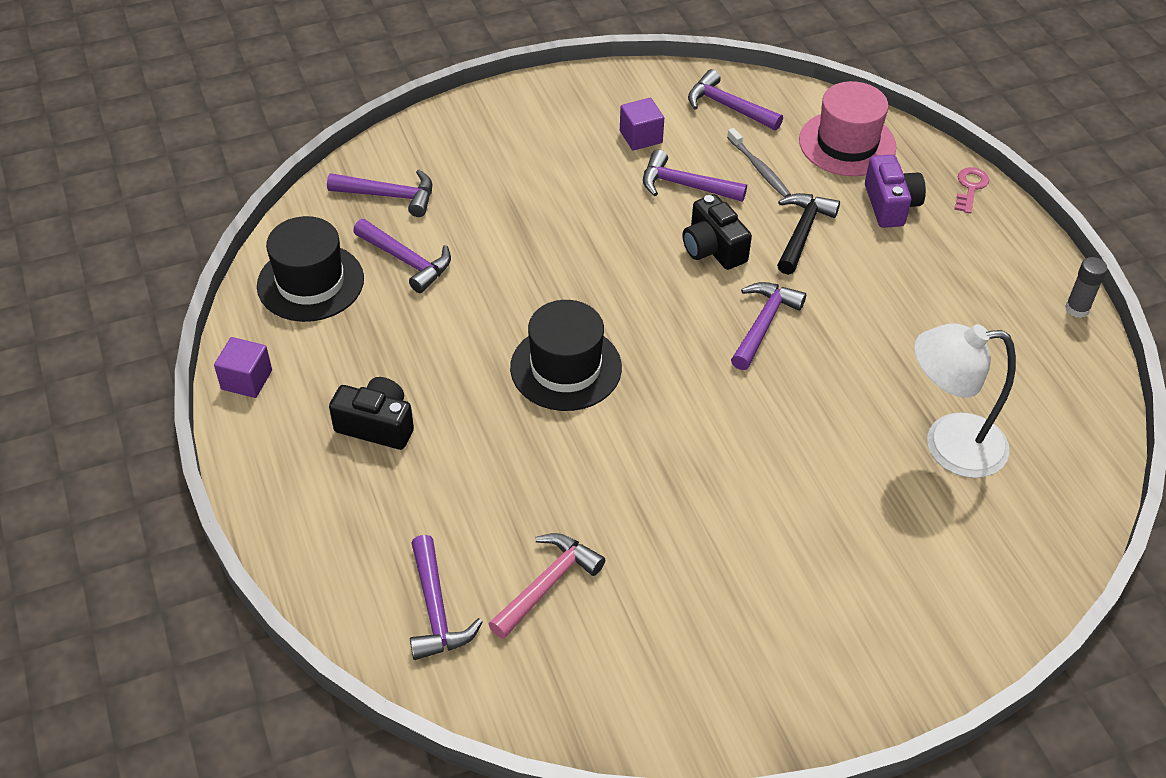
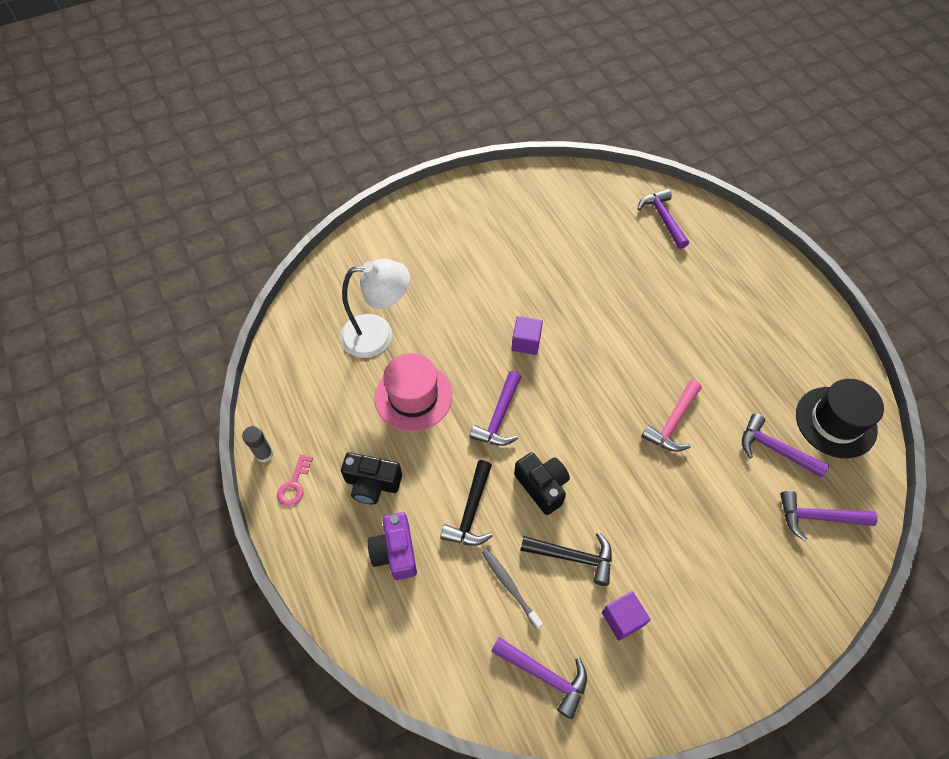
camera: 175 degrees right, 10 degrees up
(246, 380) = (835, 340): purple cube -> purple cube (526, 342)
(377, 425) = (738, 316): black camera -> black camera (372, 484)
(547, 584) = (608, 235): pink hammer -> pink hammer (672, 423)
(566, 368) = (631, 368): black hat -> none
(685, 185) = (573, 557): purple hammer -> black hammer
(847, 143) = (429, 631): pink hat -> pink hat (413, 396)
(970, 188) = (322, 581): pink key -> pink key (294, 485)

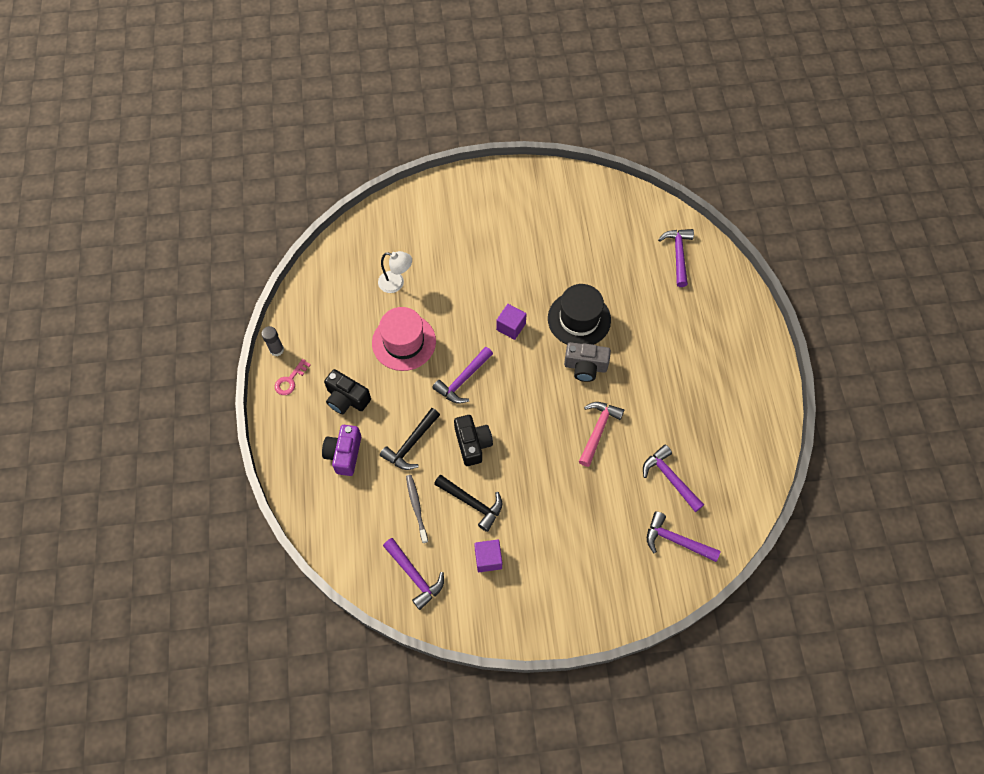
camera: 20 degrees right, 5 degrees up
(378, 335) = (396, 283): white lamp -> white lamp, size x0.60
(625, 359) = (585, 367): none -> grey camera
(672, 423) = (598, 430): pink hammer -> pink hammer turned 150 degrees clockwise
(835, 422) = (733, 474): black hat -> black hat (579, 319)

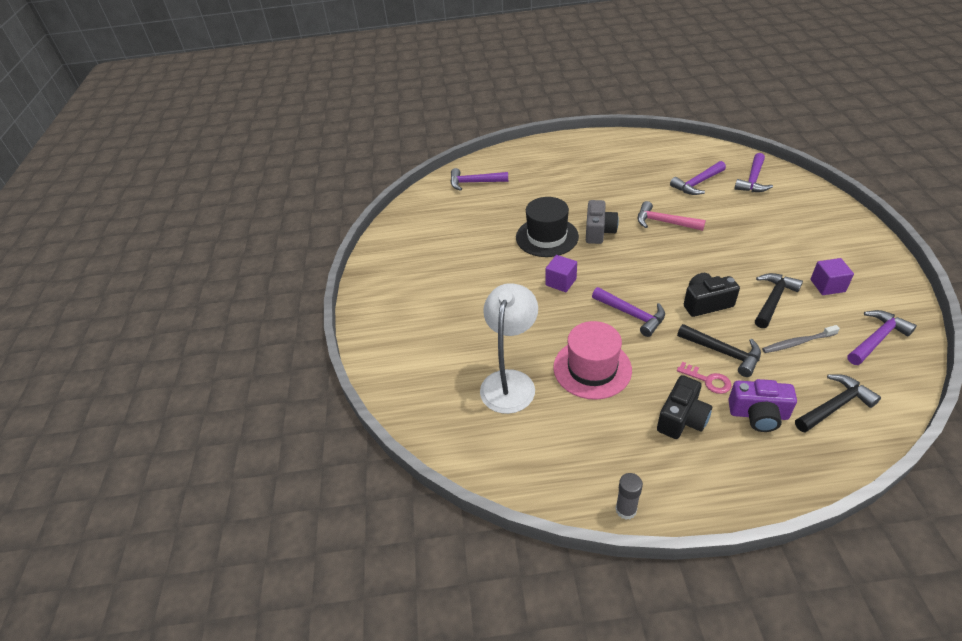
camera: 85 degrees left, 20 degrees down
(290, 380) = (670, 486): pink key -> pink key (707, 380)
(346, 513) = (835, 406): none -> black hammer
(396, 283) = (510, 381): white lamp -> white lamp, size x1.68

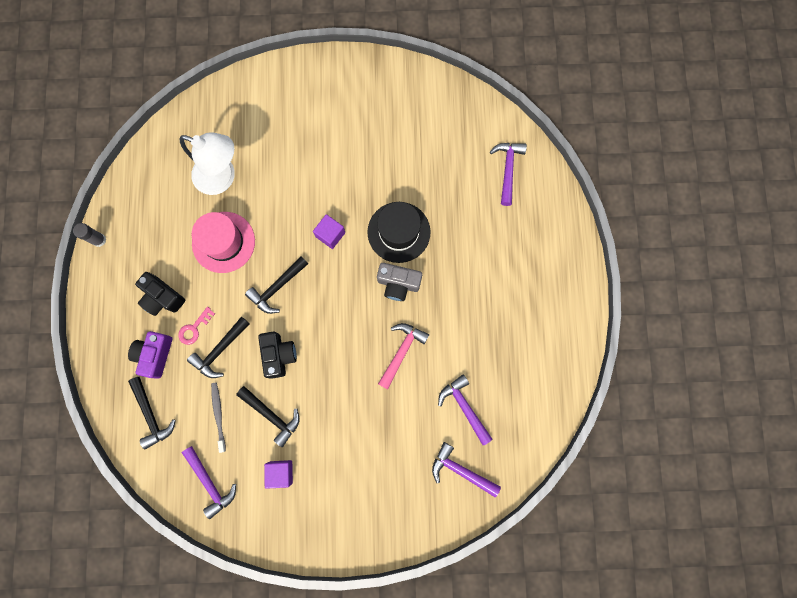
camera: 90 degrees right, 35 degrees up
(632, 315) = (277, 288): purple hammer -> black hammer

